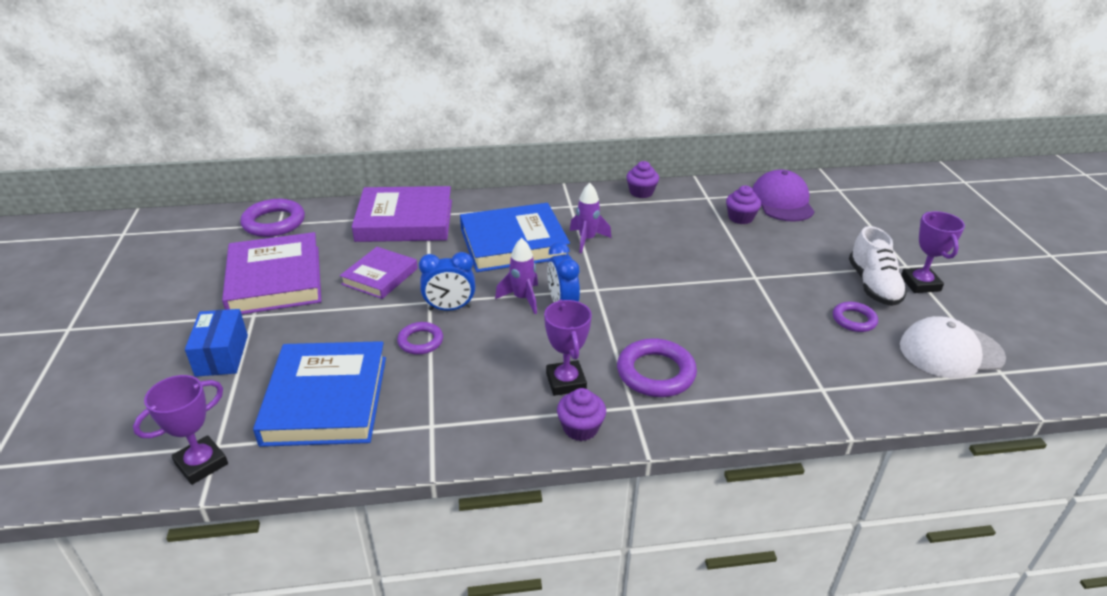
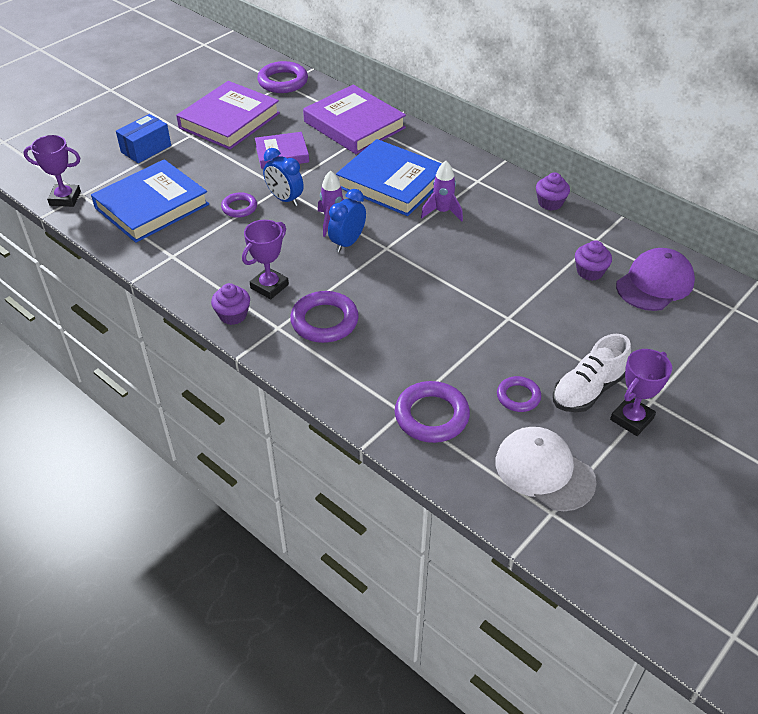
camera: 50 degrees right, 10 degrees up
(841, 375) = (431, 416): none -> purple ring

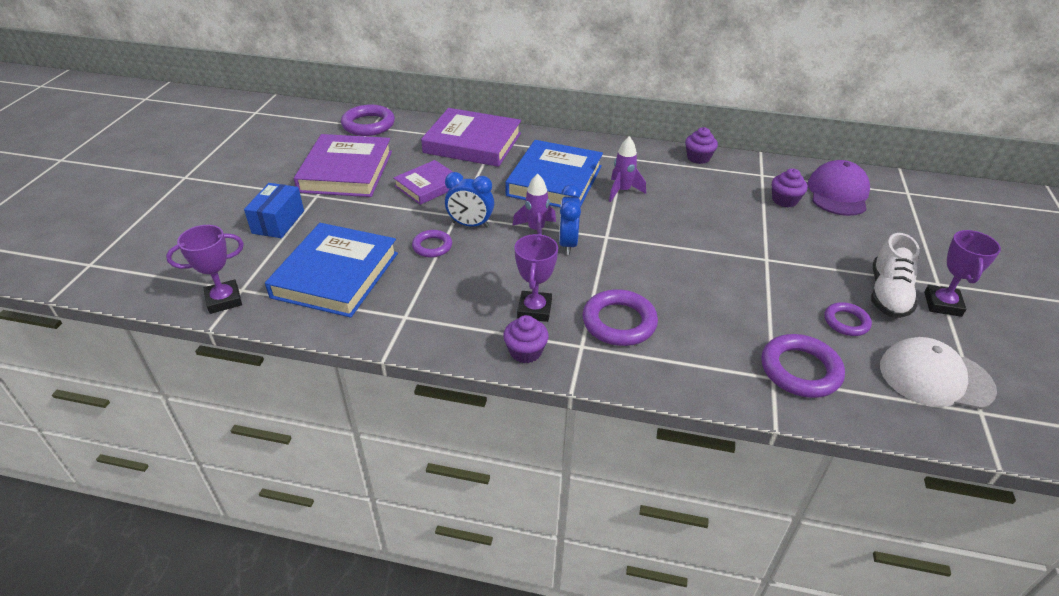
camera: 30 degrees left, 5 degrees down
(391, 183) = (554, 181): blue book -> blue book turned 75 degrees counterclockwise

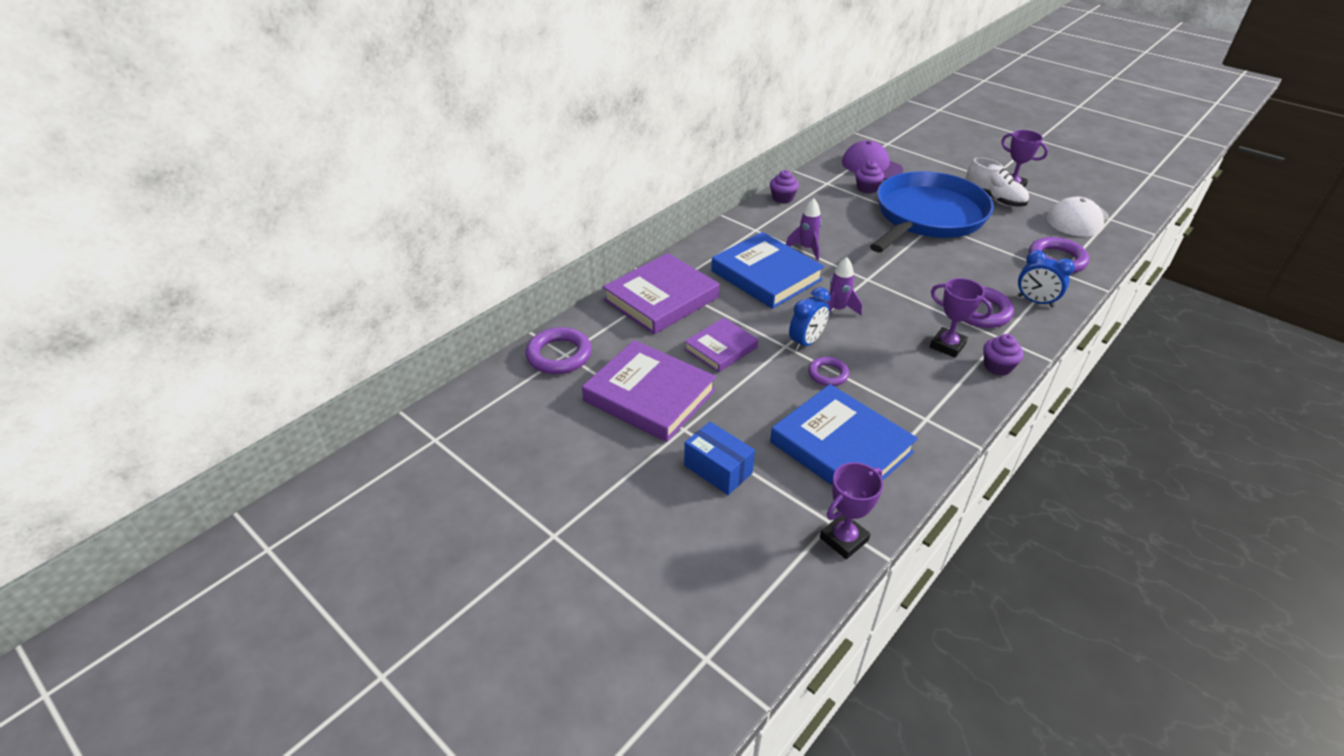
camera: 60 degrees left, 0 degrees up
(224, 300) = (844, 539): purple trophy -> purple trophy turned 45 degrees clockwise
(428, 186) = (721, 348): purple book -> purple book turned 60 degrees clockwise
(568, 244) = (866, 300): blue clock -> blue clock (1035, 301)
(777, 251) = (927, 216): none -> blue pan
(846, 322) = (1015, 224): purple ring -> none

